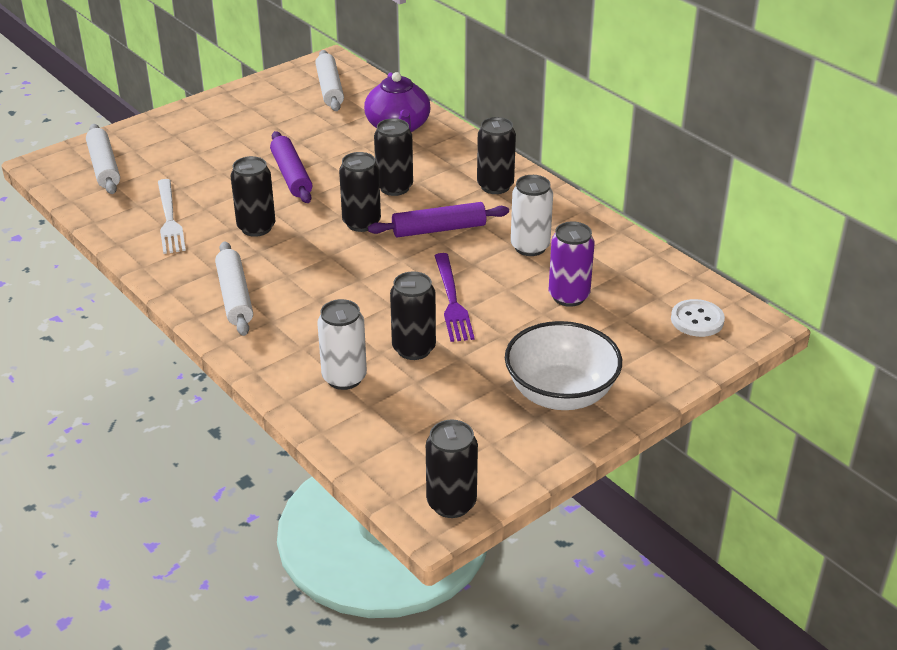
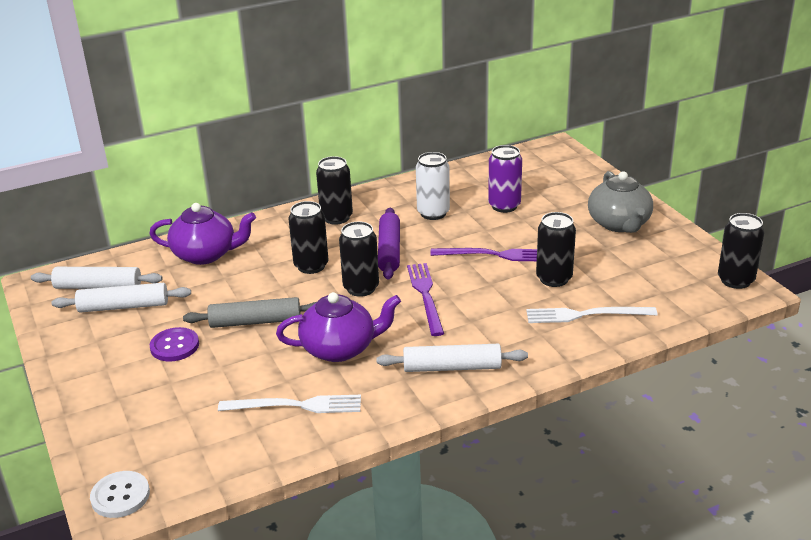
camera: 75 degrees left, 5 degrees down
(104, 167) = (155, 455): white rolling pin -> white rolling pin (123, 306)
(247, 144) = (174, 346): none -> purple button
(256, 227) = (340, 348): black can -> purple teapot
(291, 175) = (256, 322): purple rolling pin -> grey rolling pin
(344, 378) = (585, 315): white can -> white fork
(357, 264) = (425, 296): none -> purple fork
(560, 393) = (619, 224): white bowl -> grey teapot
(697, 320) = (546, 164): white button -> white button (120, 496)

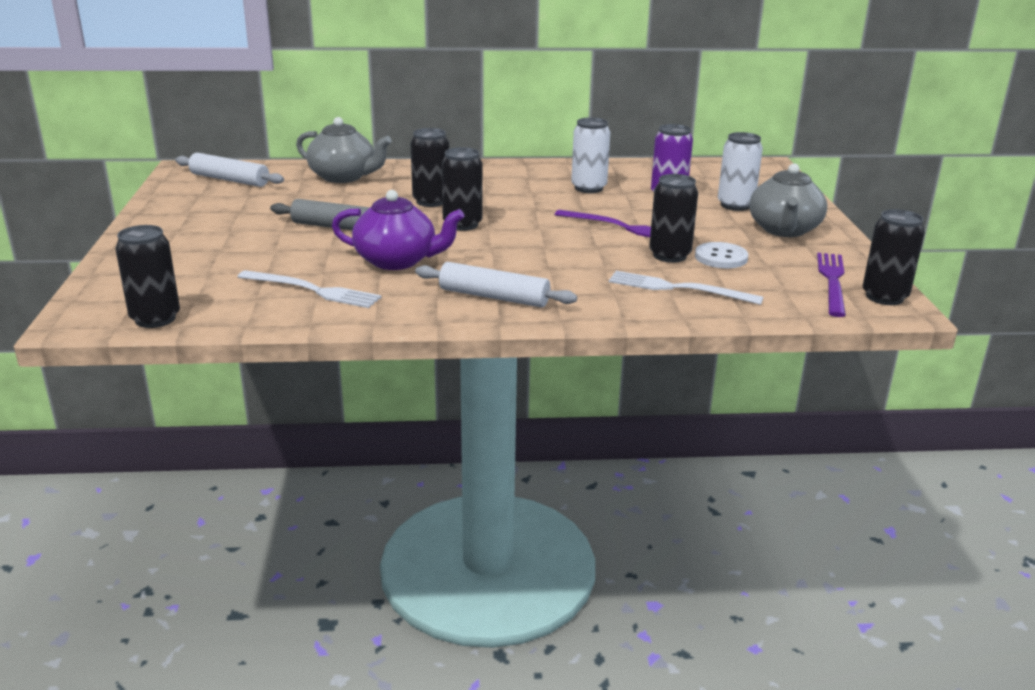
camera: 20 degrees right, 5 degrees down
(120, 496) = (91, 314): white button -> white button (721, 257)
(123, 306) = (236, 195): white rolling pin -> none
(174, 346) = (250, 228): purple button -> none
(206, 254) = (344, 177): purple teapot -> grey teapot
(336, 217) = (490, 175): black can -> black can (155, 319)
(389, 250) = (518, 205): purple rolling pin -> none
(425, 296) = (521, 242): purple fork -> purple fork (832, 281)
(564, 204) = (735, 205): none -> white can

